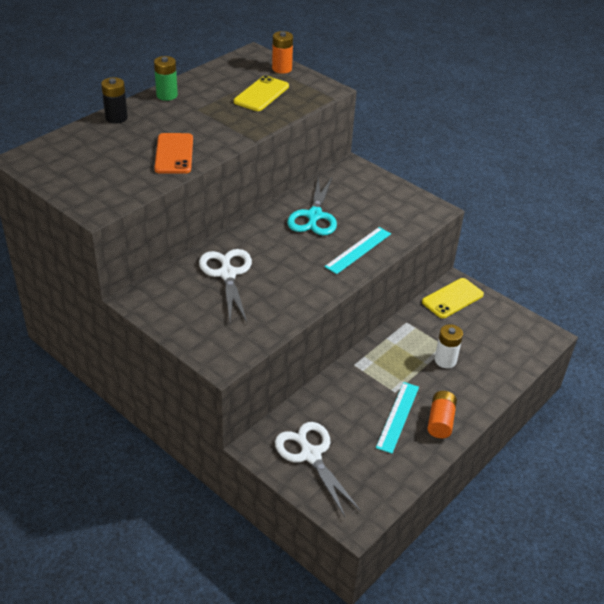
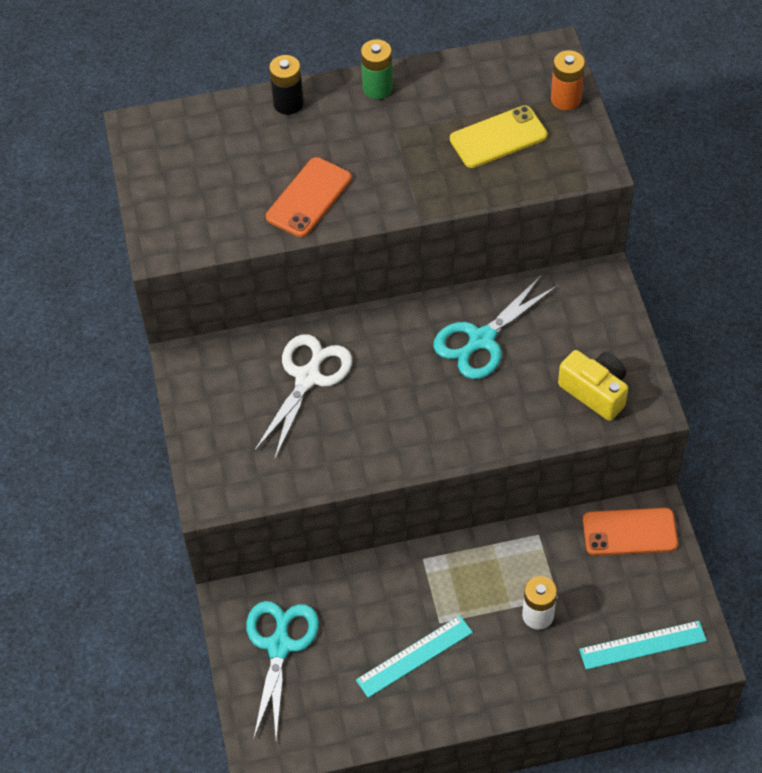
camera: 40 degrees right, 15 degrees up
(311, 455) = (279, 646): white scissors -> turquoise scissors
(358, 250) = (490, 422): turquoise ruler -> turquoise ruler (642, 645)
(400, 214) = (595, 392): none -> yellow camera
(440, 421) = (458, 691): orange battery -> none
(452, 298) = (629, 532): yellow phone -> orange phone

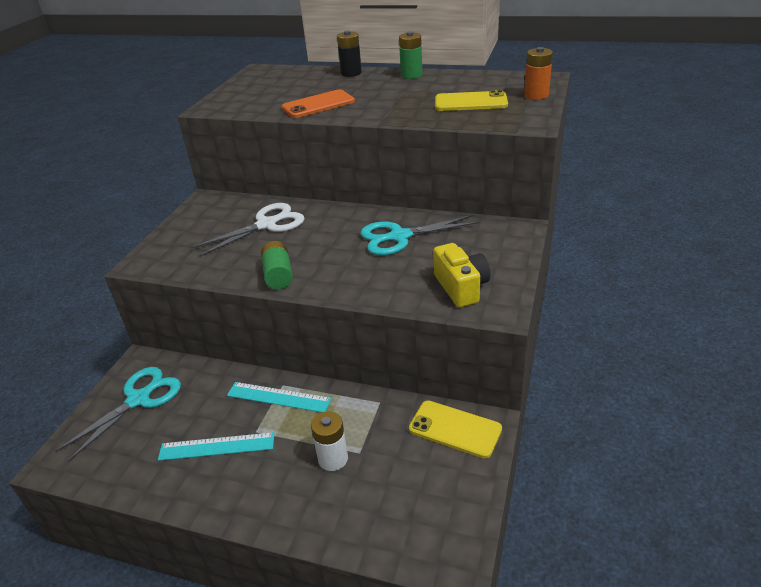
camera: 30 degrees right, 20 degrees down
(391, 450) = (278, 275): none -> green battery
(629, 532) = (455, 429): orange phone -> yellow phone
(642, 645) = (403, 524): turquoise ruler -> turquoise ruler (278, 397)

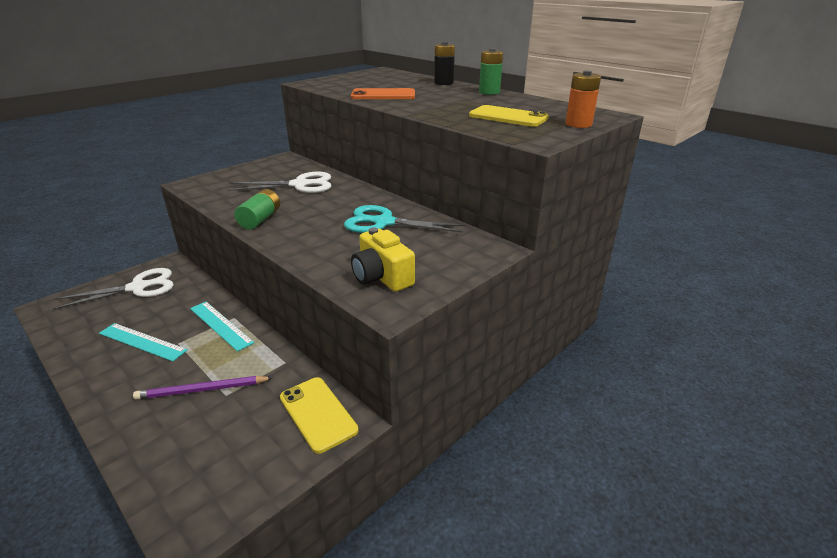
camera: 25 degrees right, 5 degrees down
(138, 399) = (138, 288): turquoise scissors -> white scissors
(333, 459) = (202, 390): white battery -> purple pencil
(461, 287) = (382, 277): yellow camera -> yellow camera turned 135 degrees clockwise

